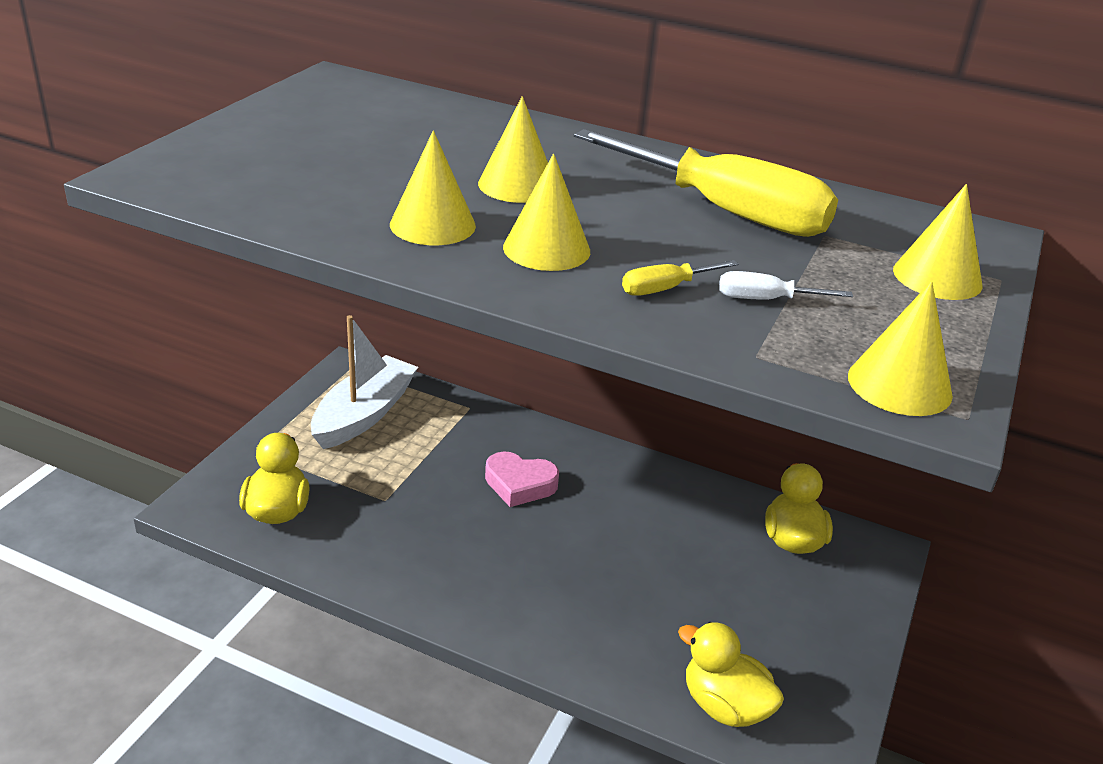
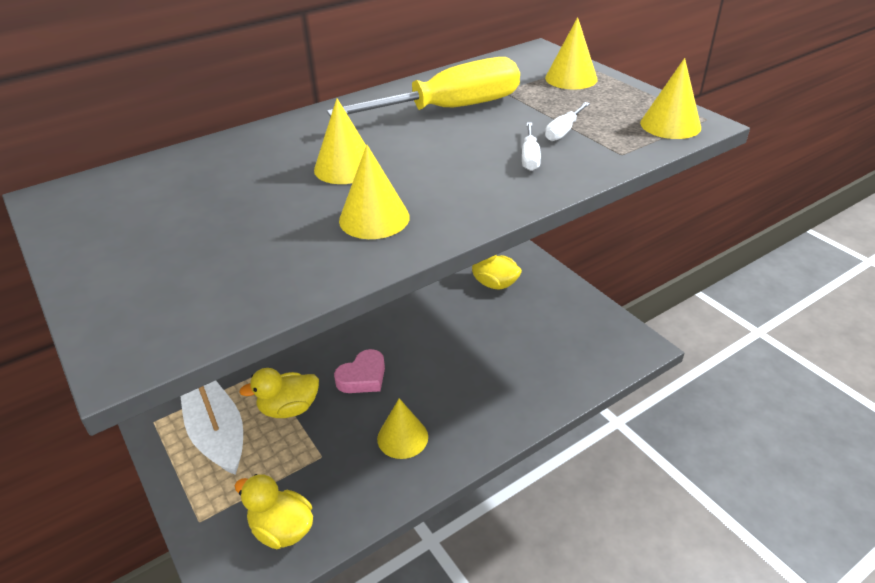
camera: 55 degrees left, 5 degrees up
(546, 249) = (448, 183): yellow cone -> yellow cone (402, 437)
(666, 289) = (530, 157): yellow screwdriver -> white screwdriver
(724, 706) = (593, 366): yellow duck -> yellow duck (289, 408)

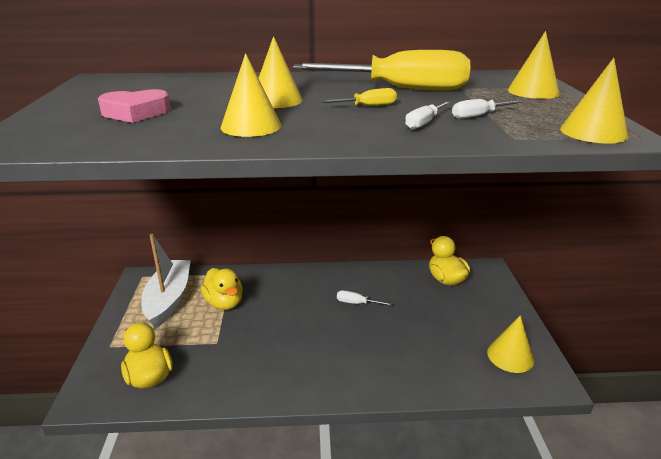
camera: 30 degrees right, 10 degrees down
(289, 408) = (224, 303): yellow duck -> yellow duck turned 135 degrees counterclockwise
(363, 377) = (290, 304): pink heart -> pink heart (136, 112)
(402, 437) = (281, 356): yellow cone -> yellow cone (510, 356)
(430, 346) = (357, 303): none -> white screwdriver
(451, 148) = (368, 106): none -> yellow screwdriver

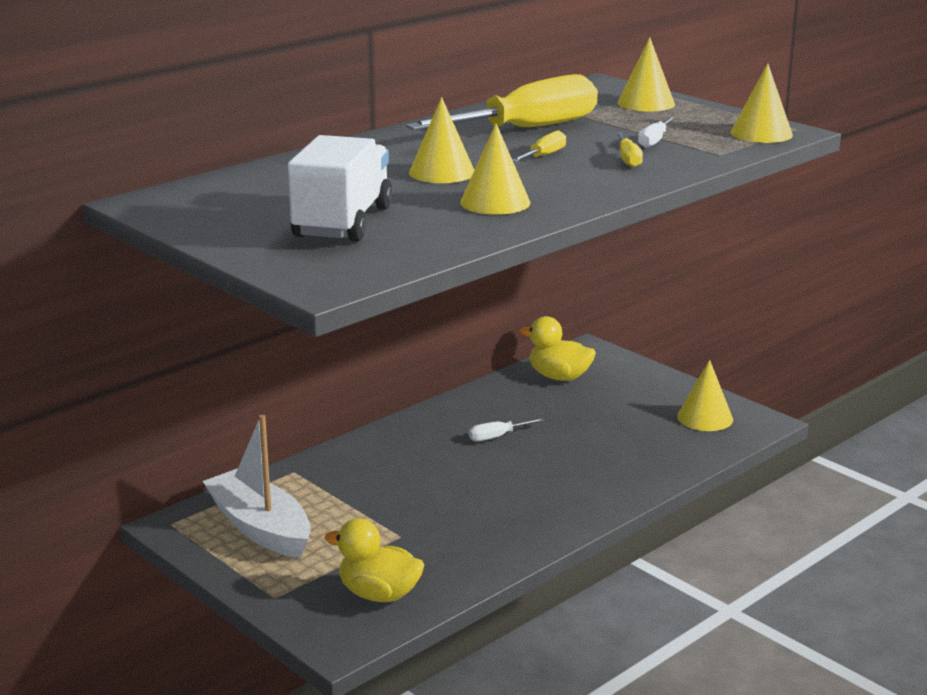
camera: 40 degrees left, 5 degrees down
(136, 112) = (342, 222): pink heart -> white truck
(224, 303) = (341, 500): yellow duck -> none
(424, 123) = (628, 159): white screwdriver -> yellow screwdriver

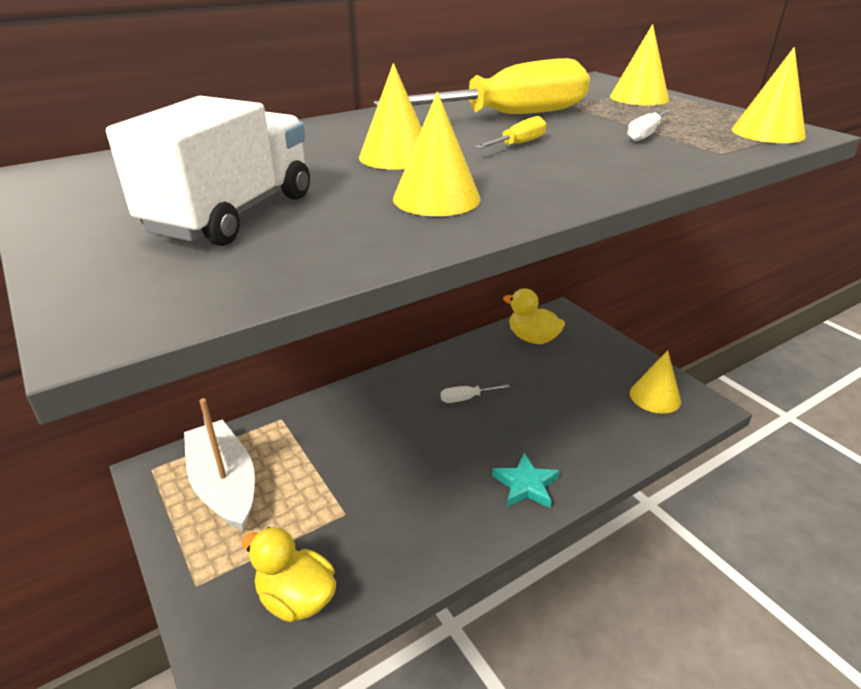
camera: 10 degrees right, 10 degrees up
(580, 498) = (526, 485): none -> turquoise star
(628, 159) = (613, 153): yellow screwdriver -> none

